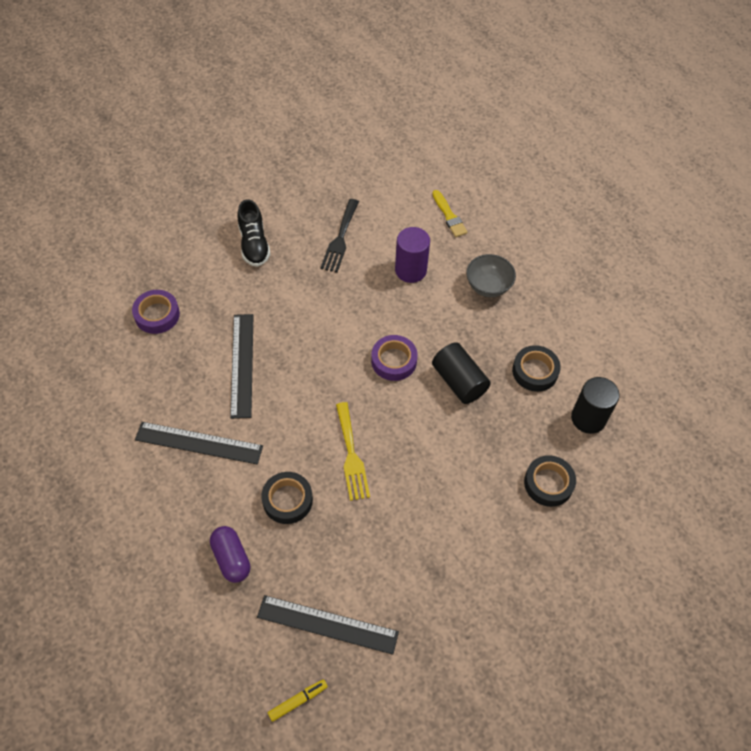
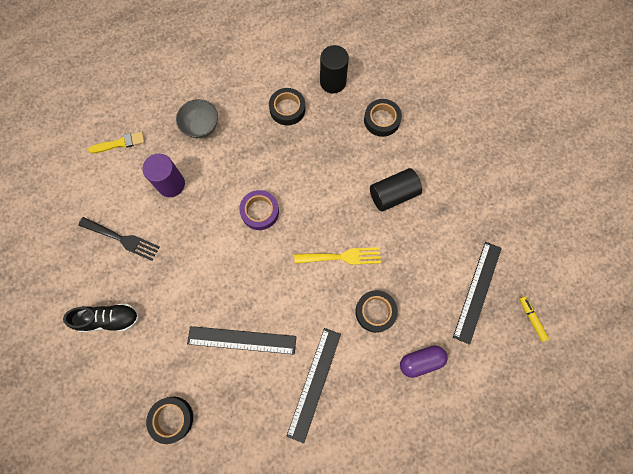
camera: 80 degrees left, 15 degrees up
(157, 315) = (171, 419): purple tape -> black tape
(459, 381) = (287, 165): black cylinder -> black cylinder (393, 194)

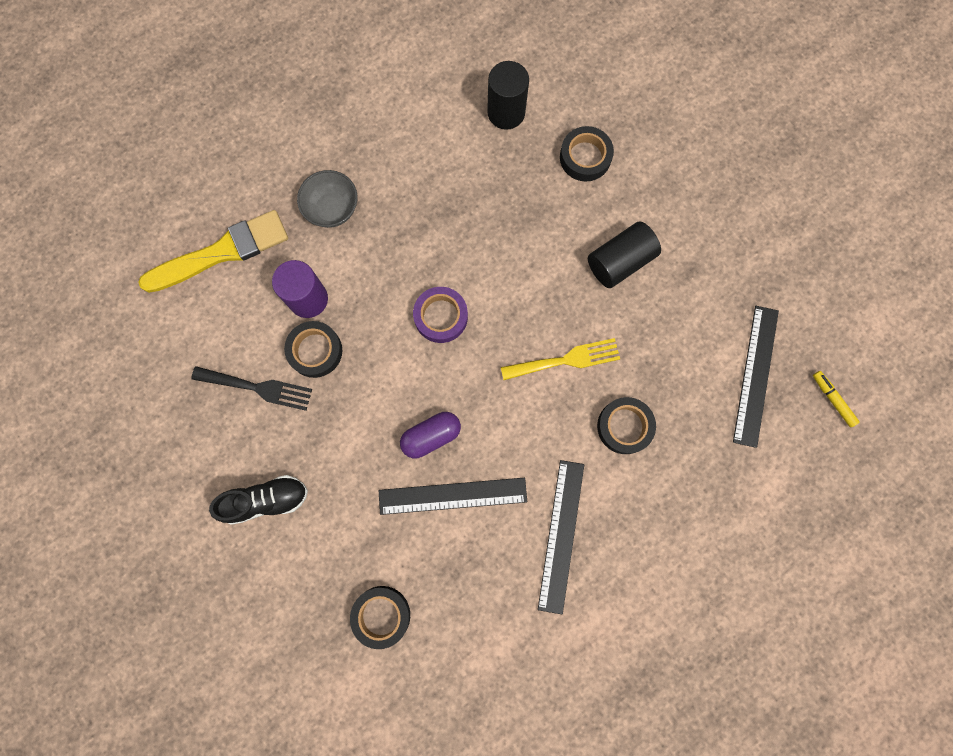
camera: 10 degrees left, 5 degrees up
(120, 143) = (222, 252): yellow brush -> yellow brush, size x1.91
(287, 109) = (449, 163): black tape -> black tape (315, 351)
(421, 361) = (696, 481): purple capsule -> purple capsule (431, 436)

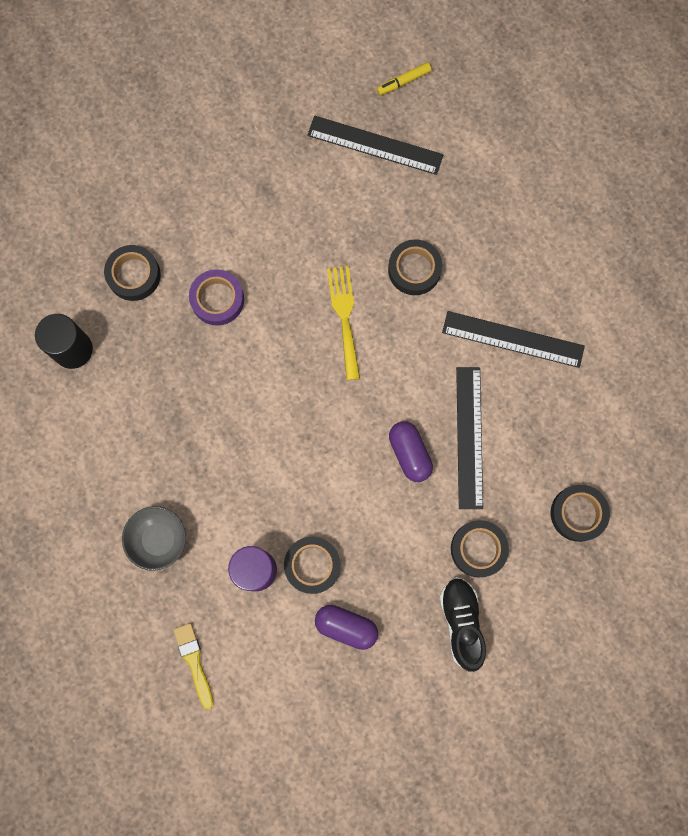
camera: 85 degrees left, 0 degrees up
(222, 252) = (194, 661): yellow brush -> yellow brush, size x0.52
(258, 388) = (346, 626): black fork -> purple capsule
(339, 512) = (478, 549): none -> black tape
(441, 316) = (288, 434): purple tape -> purple tape (217, 299)
(620, 261) = (249, 254): black cylinder -> none

